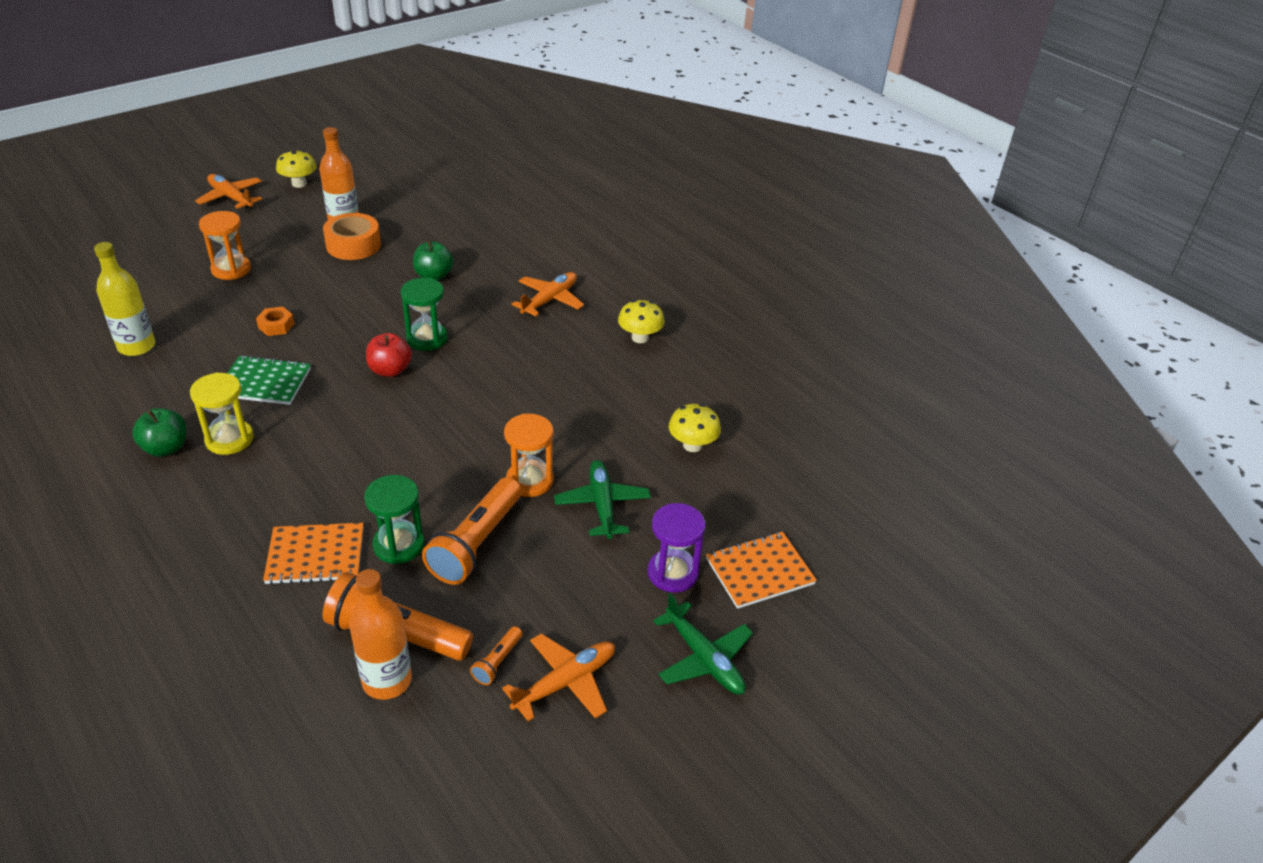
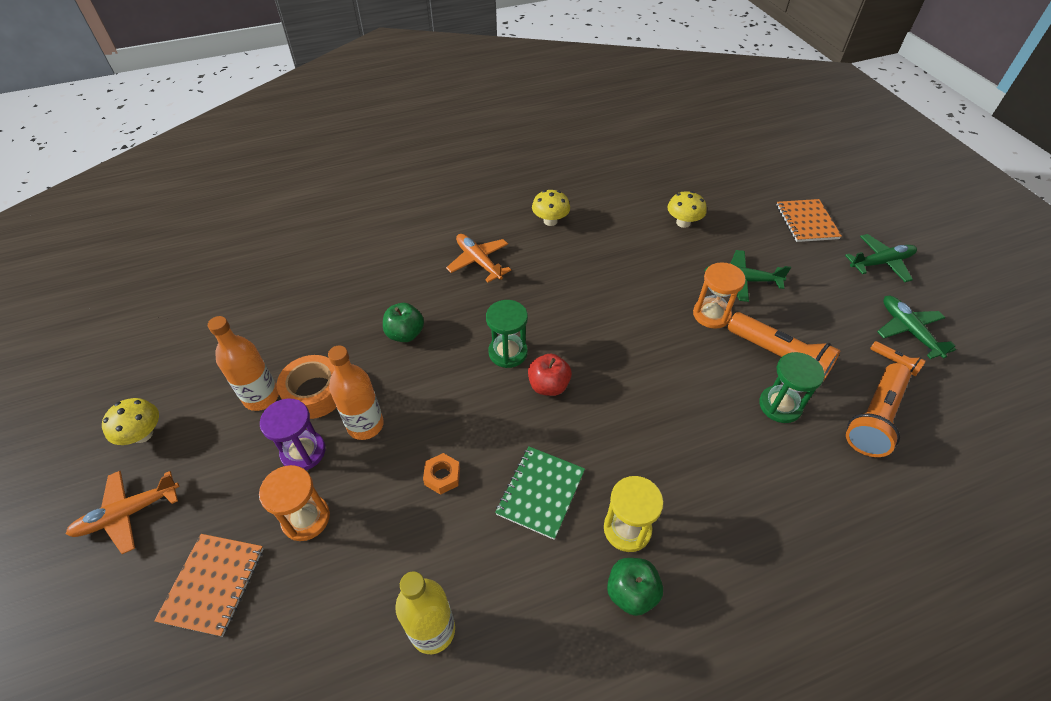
camera: 70 degrees left, 10 degrees up
(315, 555) = (791, 465): orange notebook -> orange notebook (213, 584)
(387, 681) = (920, 429): orange bottle -> orange bottle (365, 425)
(565, 683) = (908, 331): orange plane -> green plane
(672, 573) = (808, 260): purple hourglass -> purple hourglass (303, 452)

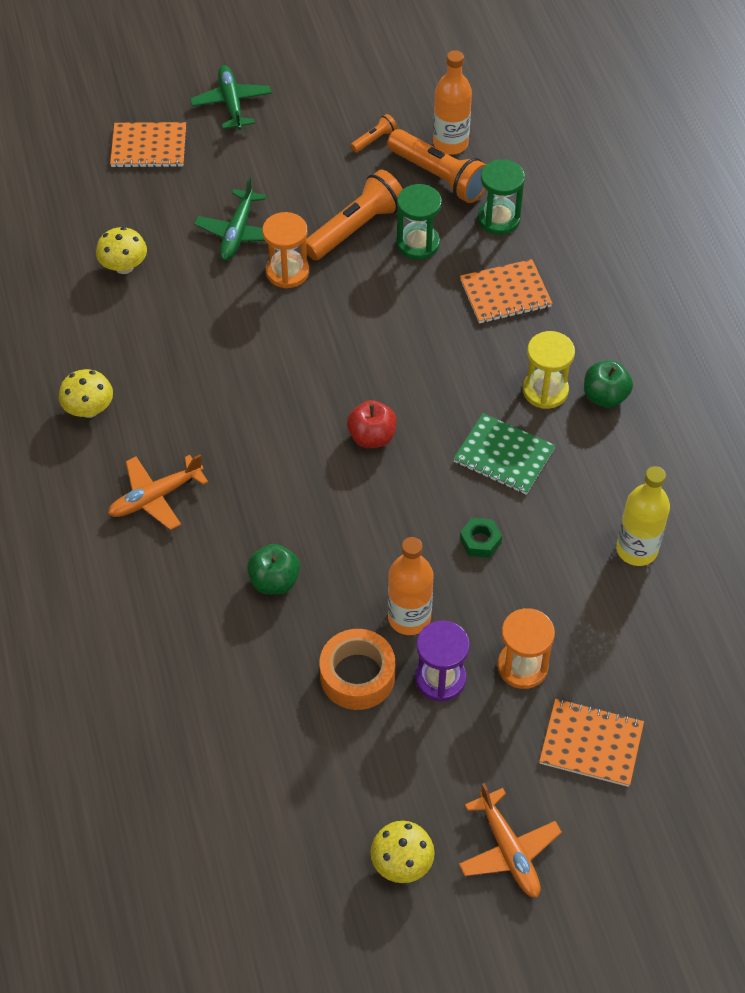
camera: 85 degrees left, 5 degrees up
(261, 397) = (357, 735): orange bottle -> orange bottle (450, 143)
(442, 476) = (480, 541): orange nut -> green nut
(508, 352) = (318, 473): green hourglass -> green hourglass (499, 219)
(744, 486) = (505, 293): none -> orange notebook
(908, 331) = (334, 115): green plane -> none

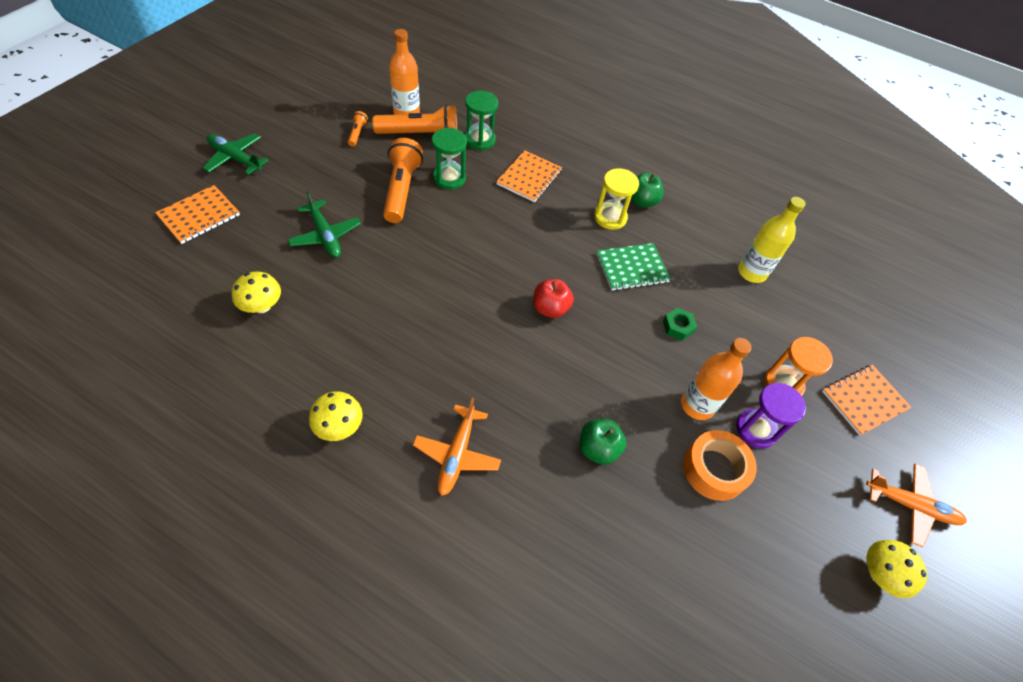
camera: 50 degrees left, 0 degrees up
(287, 272) = (386, 240): orange hourglass -> none

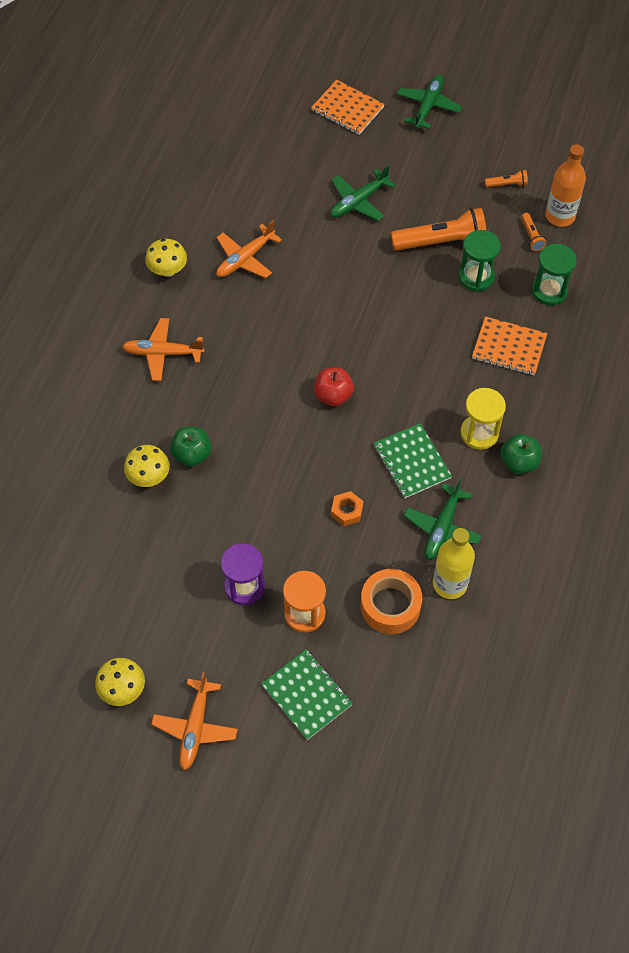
camera: 85 degrees right, 5 degrees up
(262, 306) = (265, 185): yellow mushroom -> yellow mushroom (149, 476)
(355, 346) = (245, 258): none -> orange plane
(420, 135) = (531, 236): orange flashlight -> orange flashlight, size x0.46
(678, 327) = (347, 511): green nut -> orange nut
(697, 405) = (257, 533): orange bottle -> none
(698, 264) = (442, 527): none -> green plane
(714, 469) = (193, 550): orange tape -> orange tape (390, 606)
(864, 400) = (307, 695): orange notebook -> green notebook

